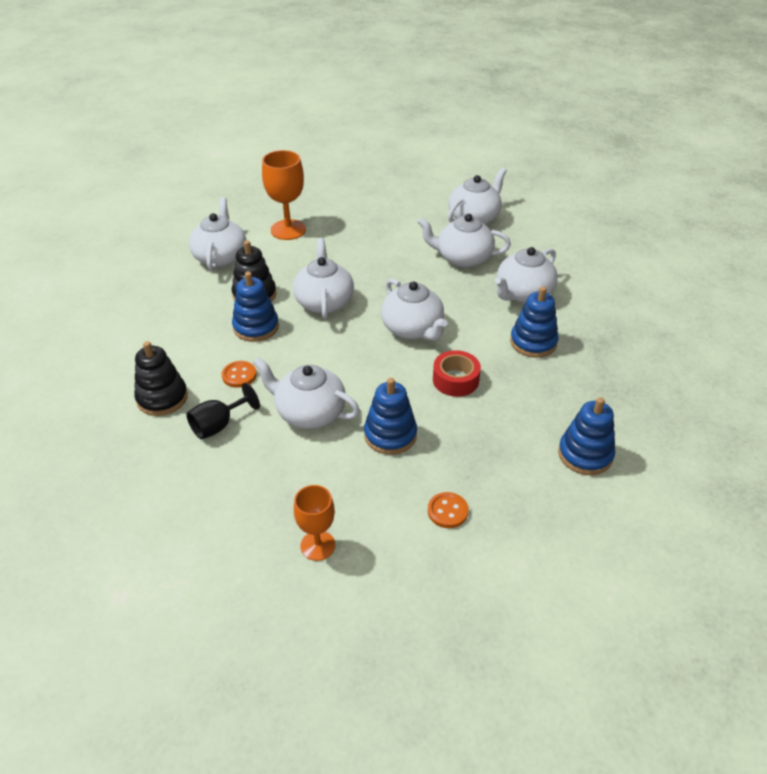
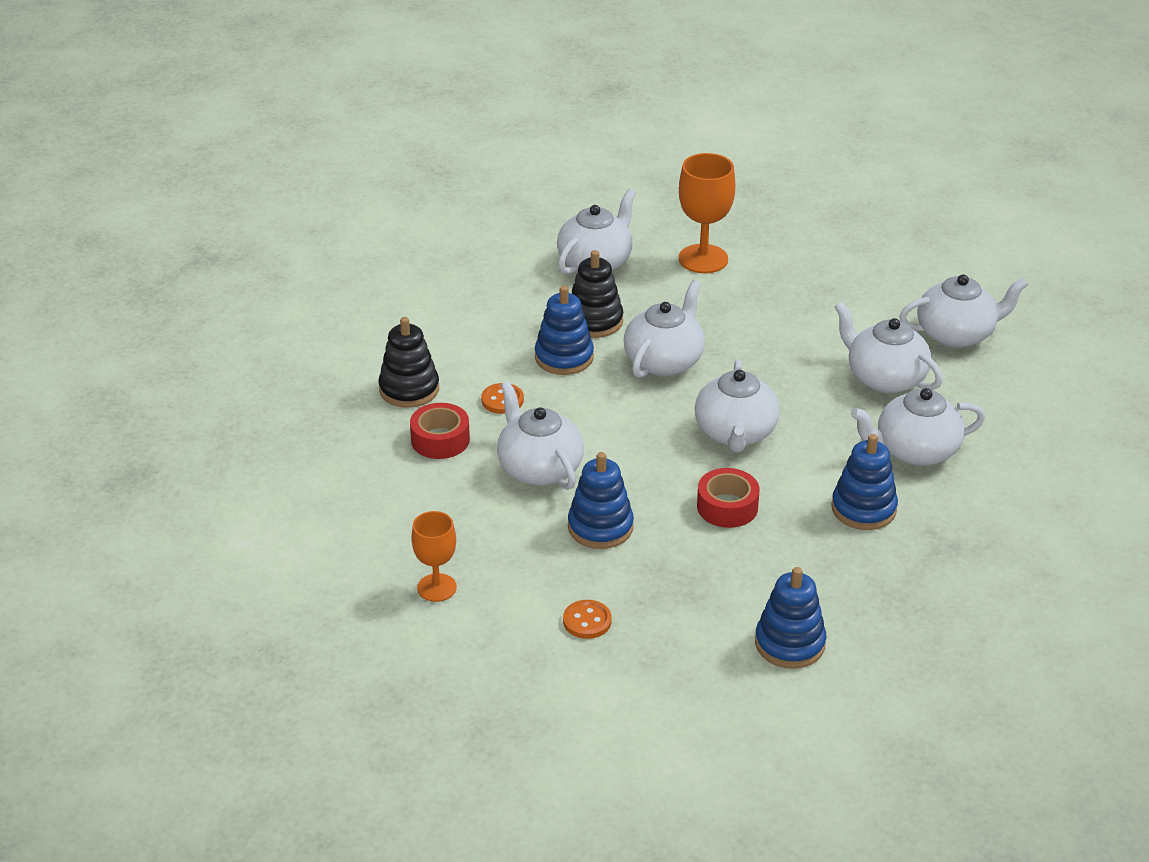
camera: 35 degrees right, 5 degrees down
(218, 425) = (440, 440): black goblet -> red tape

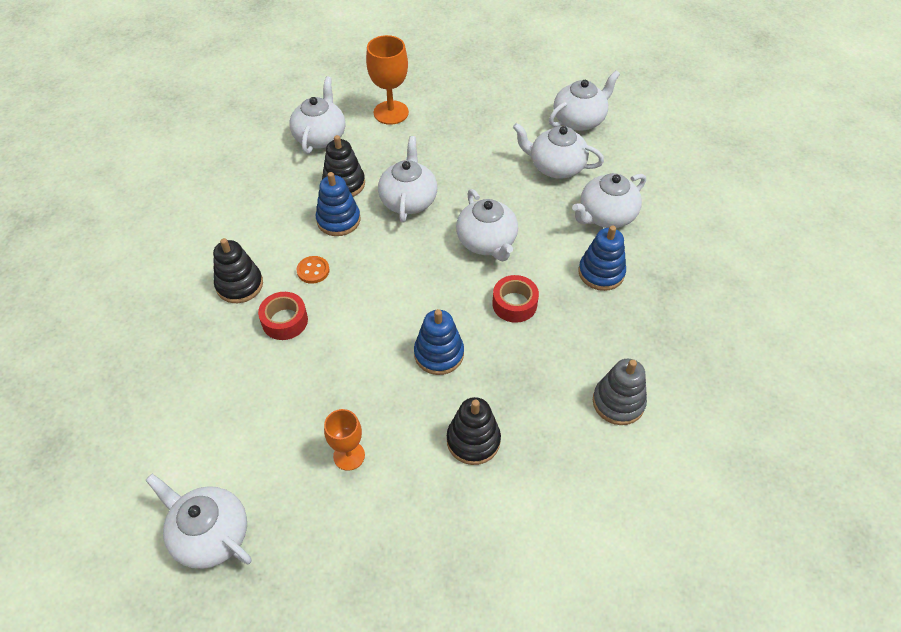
camera: 25 degrees left, 15 degrees up
(539, 468) = (369, 320): white teapot -> white teapot (210, 534)
(587, 621) = (473, 440): orange button -> black stacking toy
(789, 643) = (618, 402): blue stacking toy -> grey stacking toy

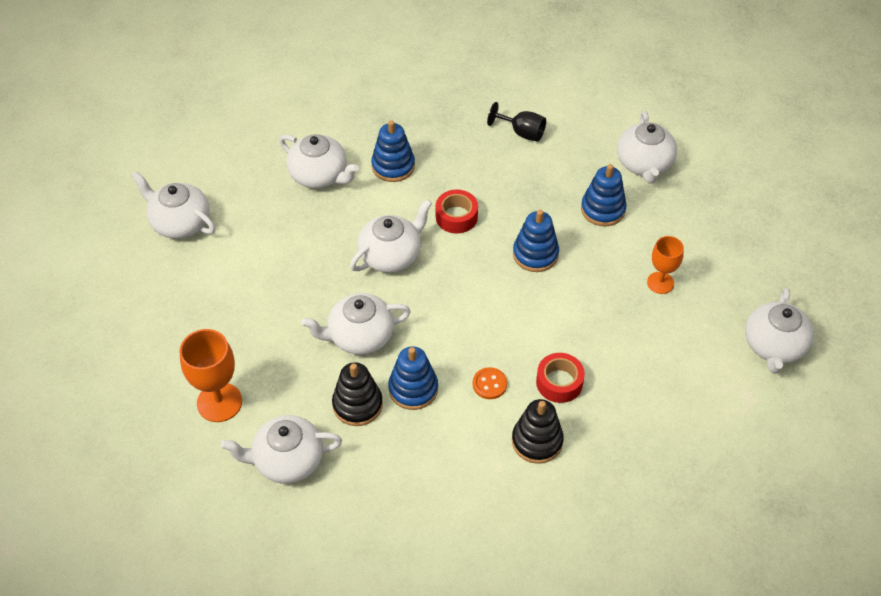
camera: 110 degrees left, 0 degrees up
(473, 440) = (603, 209): black stacking toy -> blue stacking toy
(556, 167) = (263, 226): white teapot -> white teapot (644, 164)
(618, 402) = (522, 132): grey stacking toy -> black goblet

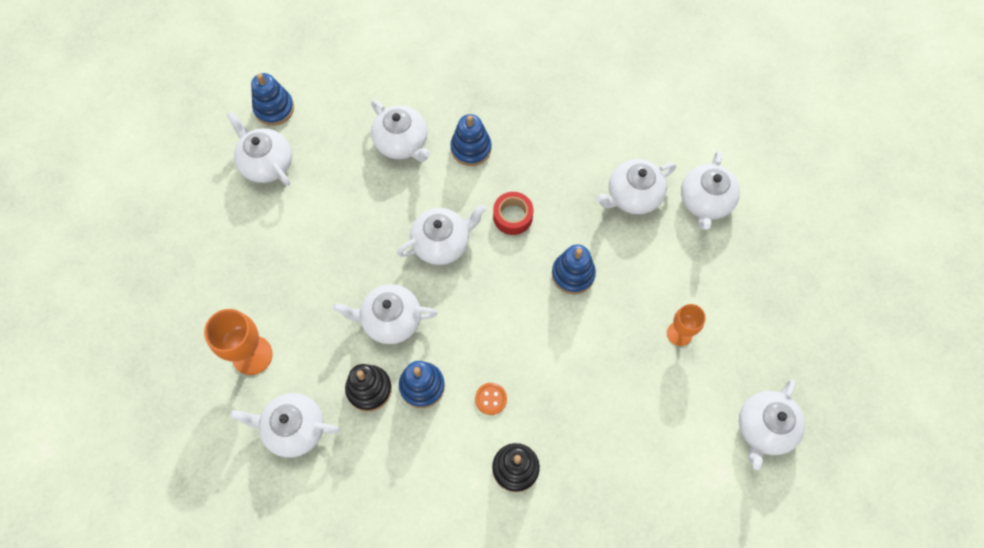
camera: 15 degrees right, 15 degrees up
(522, 132) = (600, 140): black goblet -> none
(559, 382) = (553, 414): red tape -> none
(571, 174) = (633, 195): none -> white teapot
(603, 209) = (650, 241): blue stacking toy -> blue stacking toy (274, 108)

